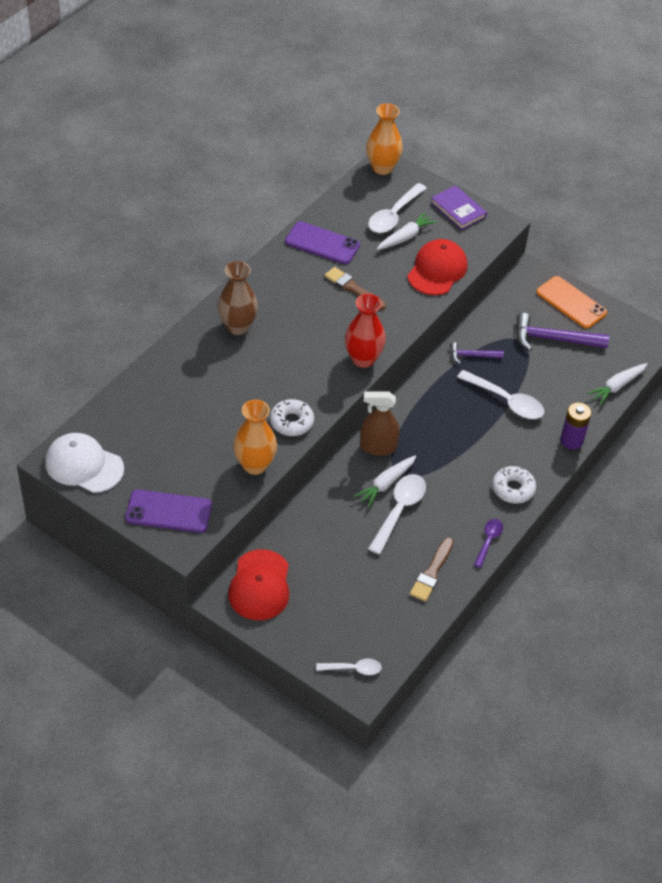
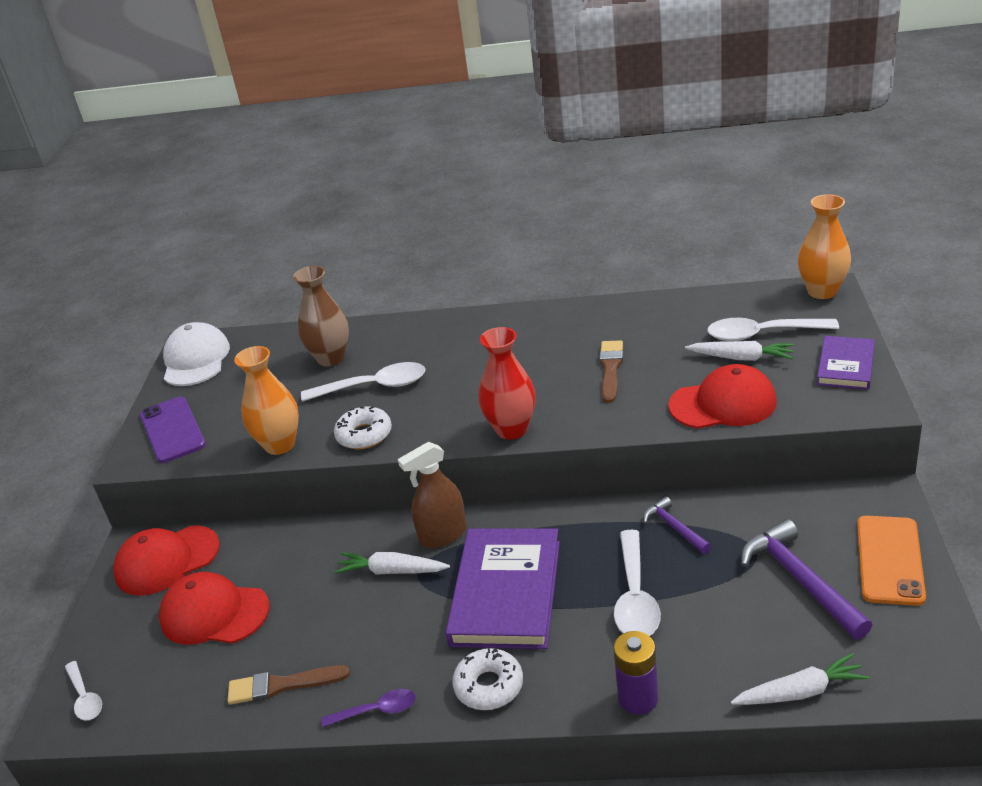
camera: 65 degrees right, 15 degrees down
(237, 326) = (463, 338): brown vase -> brown vase (331, 358)
(322, 243) = (649, 319): purple phone -> none
(339, 580) = (214, 613): none -> red cap
(378, 447) = (443, 535): brown spray bottle -> brown spray bottle turned 90 degrees counterclockwise
(399, 510) = (360, 604): white spoon -> white spoon (374, 387)
(453, 446) = (506, 592): none -> purple book
(617, 386) = (800, 692): white carrot -> white carrot turned 150 degrees clockwise

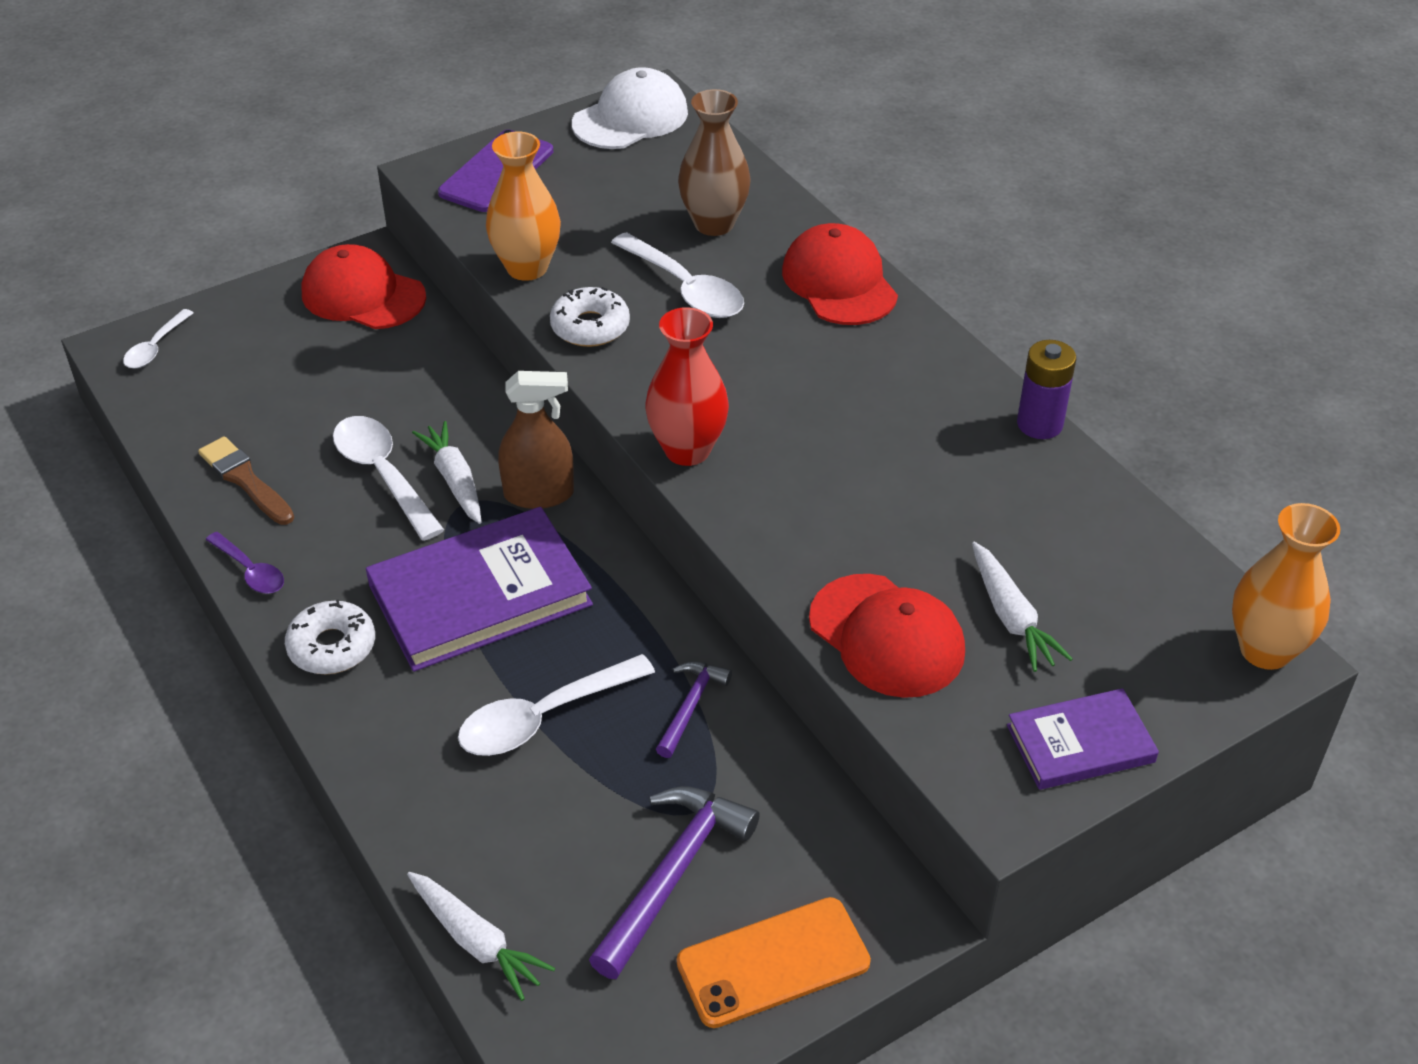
camera: 50 degrees right, 10 degrees up
(214, 613) = (311, 374): red cap -> red cap (839, 282)
(443, 535) = (539, 494): brown spray bottle -> brown spray bottle turned 150 degrees clockwise
(610, 369) = (882, 489): brown brush -> none
(638, 698) = (383, 787): purple battery -> purple battery (1039, 424)
(762, 334) = (1089, 619): white spoon -> white spoon (383, 474)

